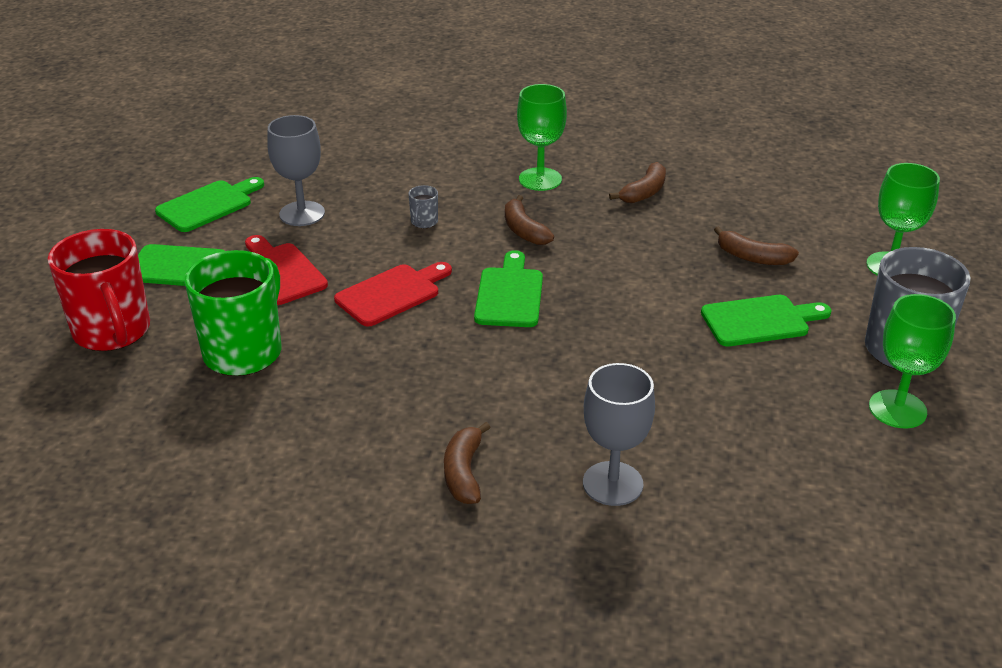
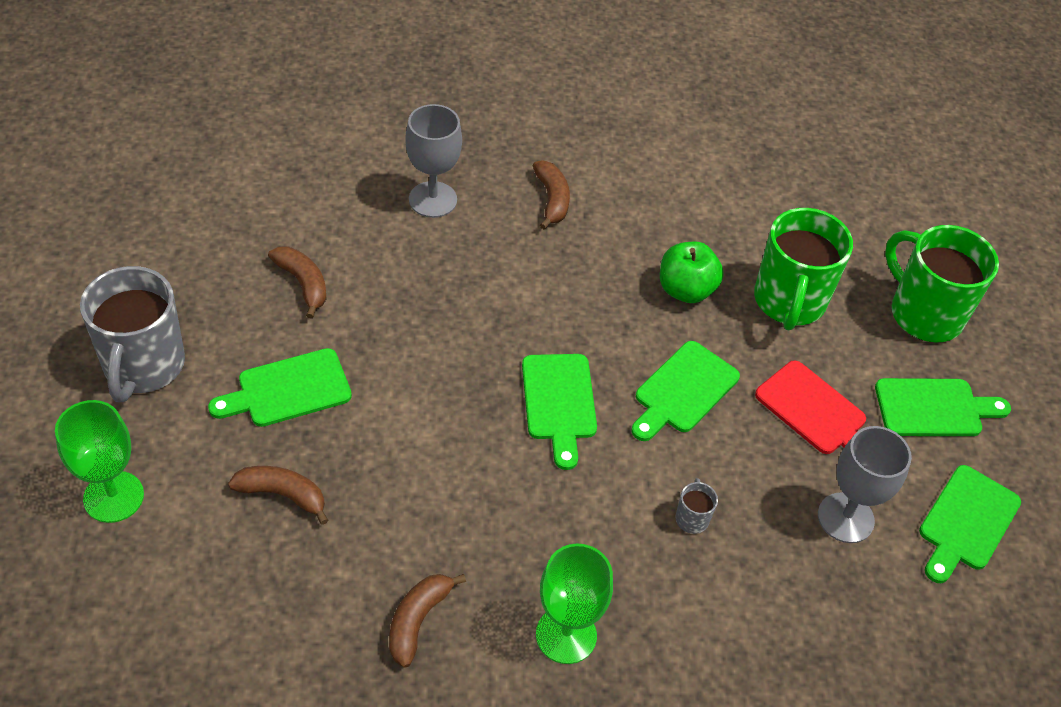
camera: 165 degrees right, 15 degrees up
(112, 332) = (924, 313): red mug -> green mug
(347, 369) = (685, 290): none -> green apple
(392, 294) = (683, 390): red cutting board -> green cutting board
(524, 230) = (566, 516): brown banana -> brown banana (303, 283)
(897, 409) = (175, 290): green goblet -> none

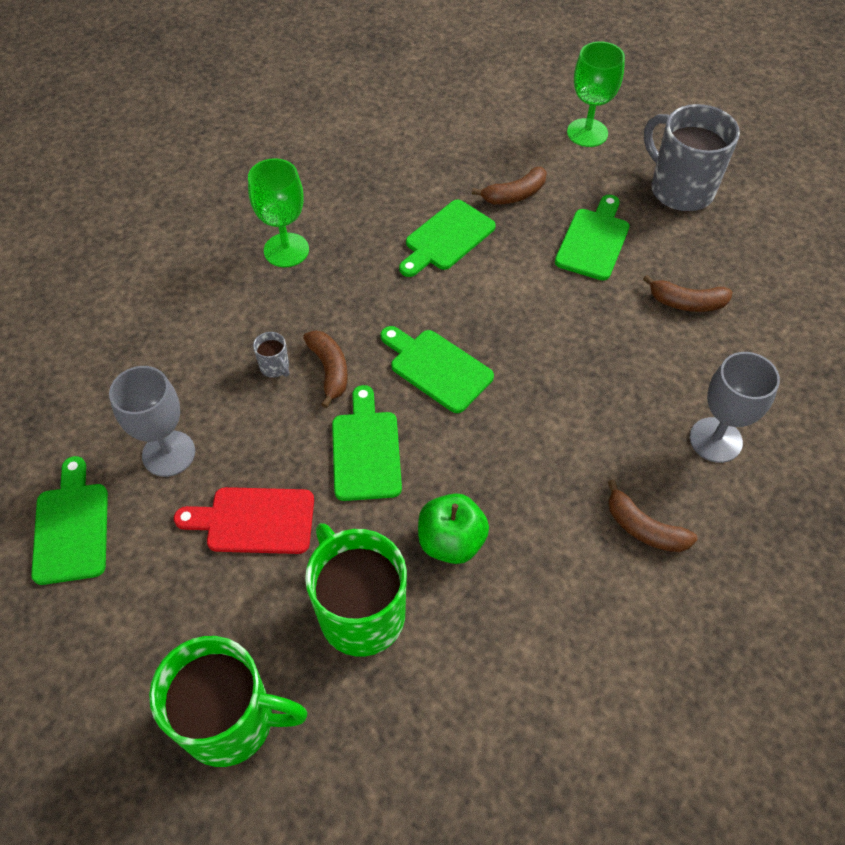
camera: 140 degrees right, 5 degrees up
(417, 620) = (371, 199): brown banana -> brown banana (329, 370)
(934, 408) = (157, 614): green cutting board -> green cutting board (446, 238)

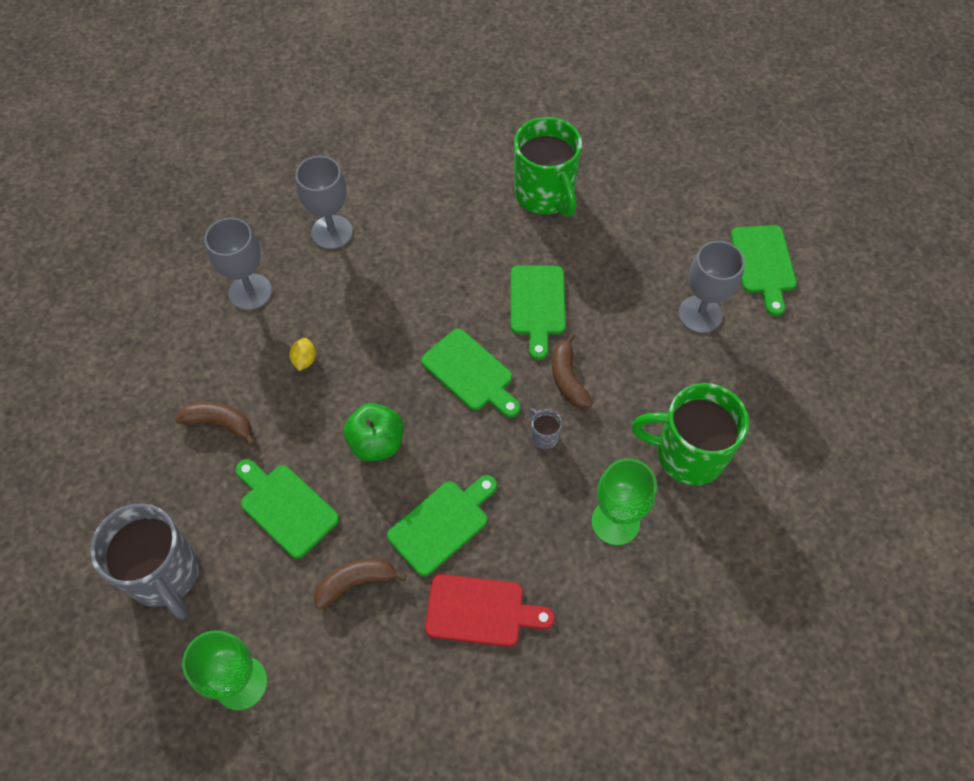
camera: 175 degrees left, 5 degrees up
(231, 721) = (628, 144): green mug -> green mug (688, 454)
(254, 520) = (624, 258): red cutting board -> red cutting board (481, 611)
(275, 367) = (617, 385): grey mug -> grey mug (544, 436)
(451, 541) = (476, 234): green apple -> green apple (376, 443)
(594, 241) = (286, 507): green cutting board -> green cutting board turned 105 degrees clockwise
(622, 368) = (304, 360): none -> yellow lemon
(644, 528) = (332, 232): brown banana -> grey goblet

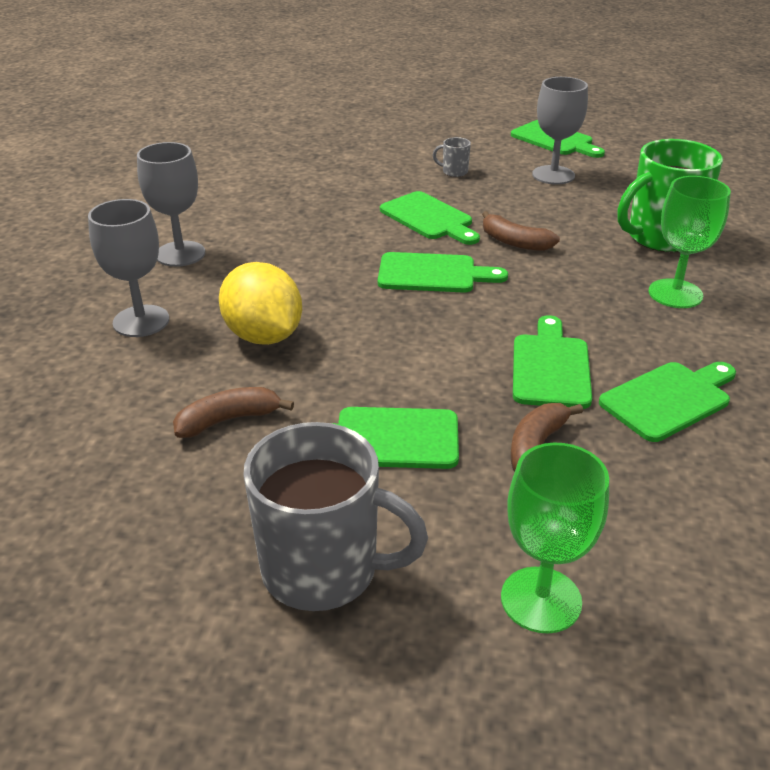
camera: 40 degrees left, 25 degrees down
(304, 360) = (263, 336): yellow lemon -> yellow lemon, size x2.37
(376, 443) = (413, 351): green apple -> none
(481, 611) = (669, 399): red cutting board -> green cutting board
(544, 436) = (547, 278): grey mug -> grey mug (454, 172)
(545, 194) = (347, 167): green mug -> none

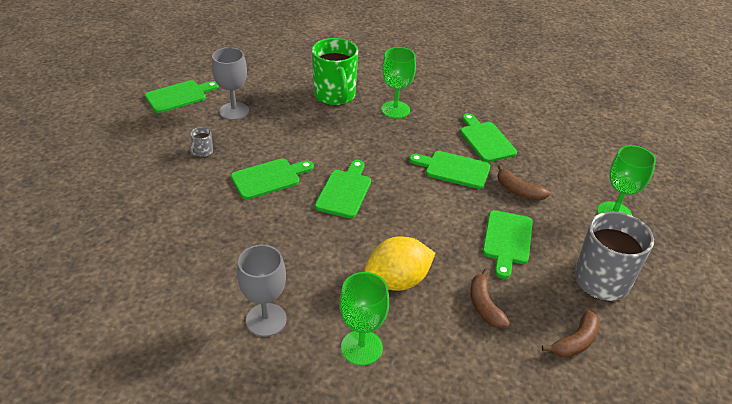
camera: 80 degrees left, 5 degrees up
(141, 321) = (361, 347): grey goblet -> green goblet
(514, 242) = (318, 149): brown banana -> brown banana (575, 342)

